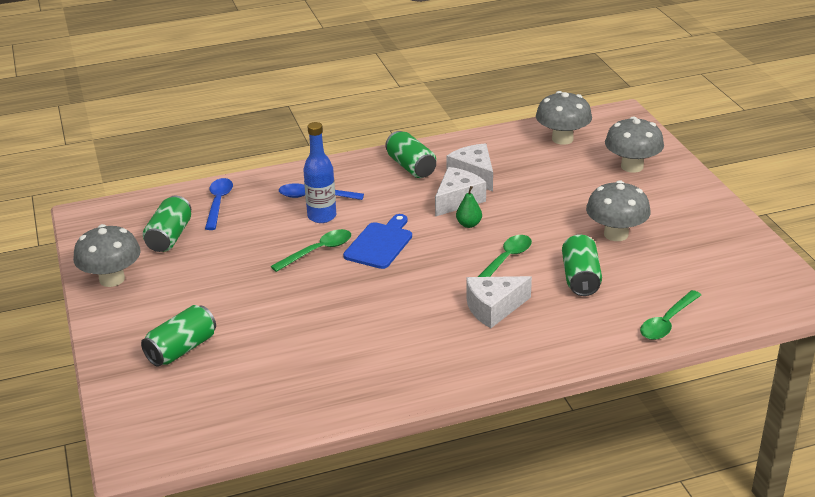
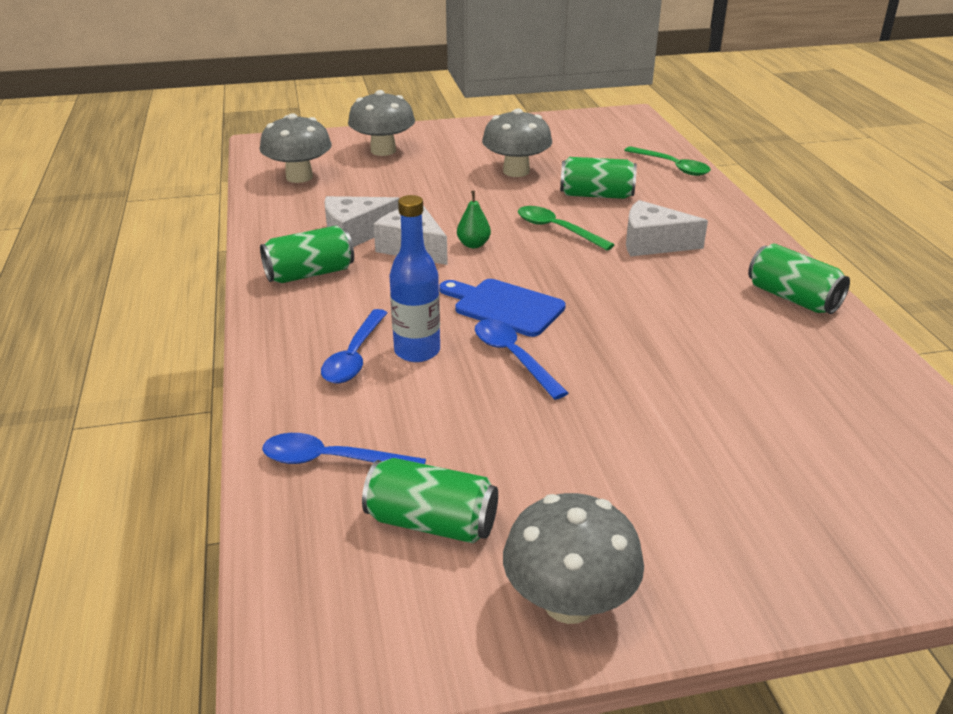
camera: 85 degrees left, 0 degrees up
(182, 349) = (777, 494): green can -> green can (793, 298)
(318, 251) = (513, 357): green spoon -> blue spoon
(493, 308) = (653, 243): white cheese -> white cheese turned 120 degrees clockwise

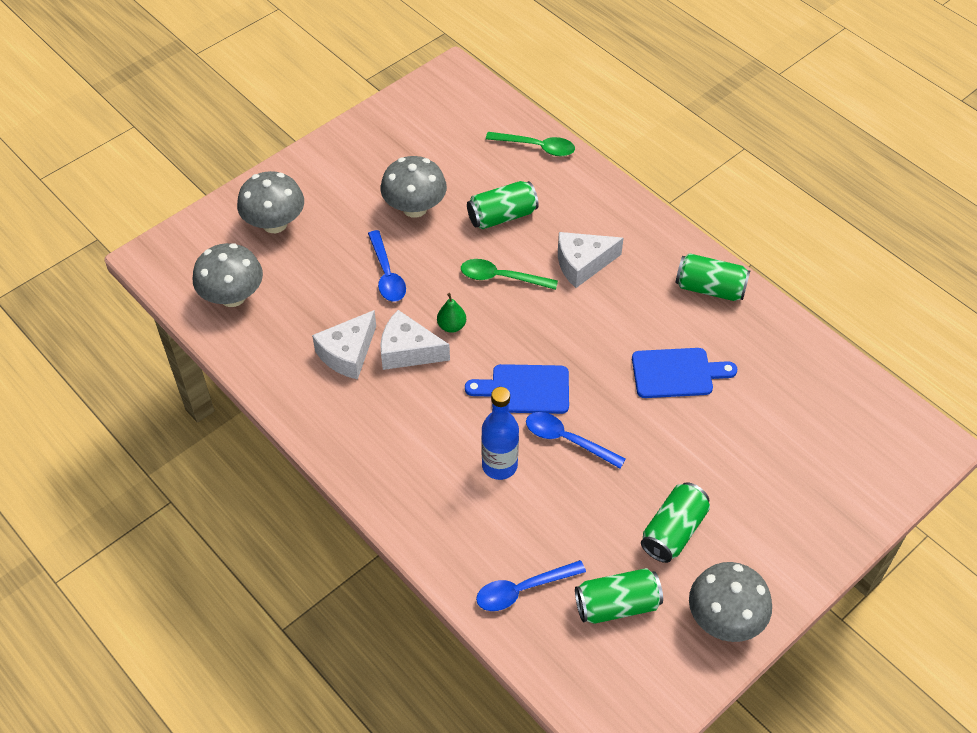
camera: 30 degrees left, 20 degrees up
(310, 274) = (354, 420): green can -> green can (673, 531)
(354, 356) = (461, 492): blue spoon -> blue spoon (387, 274)
(696, 348) = (677, 373): none -> blue cutting board

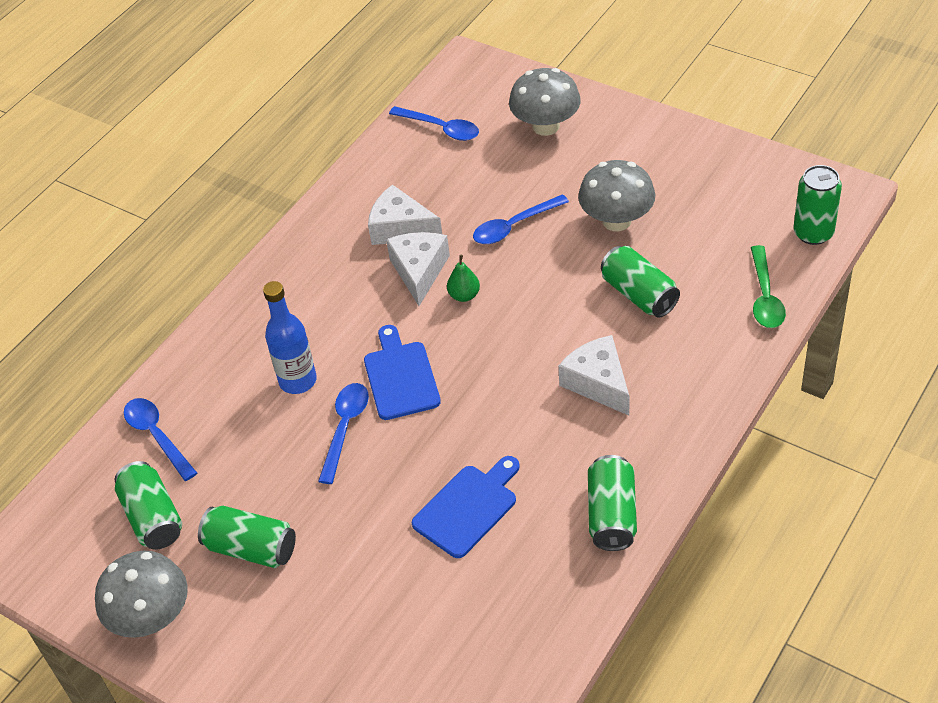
camera: 80 degrees right, 5 degrees down
(232, 296) = (441, 128): grey mushroom -> blue spoon
(485, 103) = (813, 233): none -> green can
(501, 277) = (547, 317): green spoon -> none
(677, 373) = (468, 508): blue cutting board -> blue cutting board turned 120 degrees counterclockwise

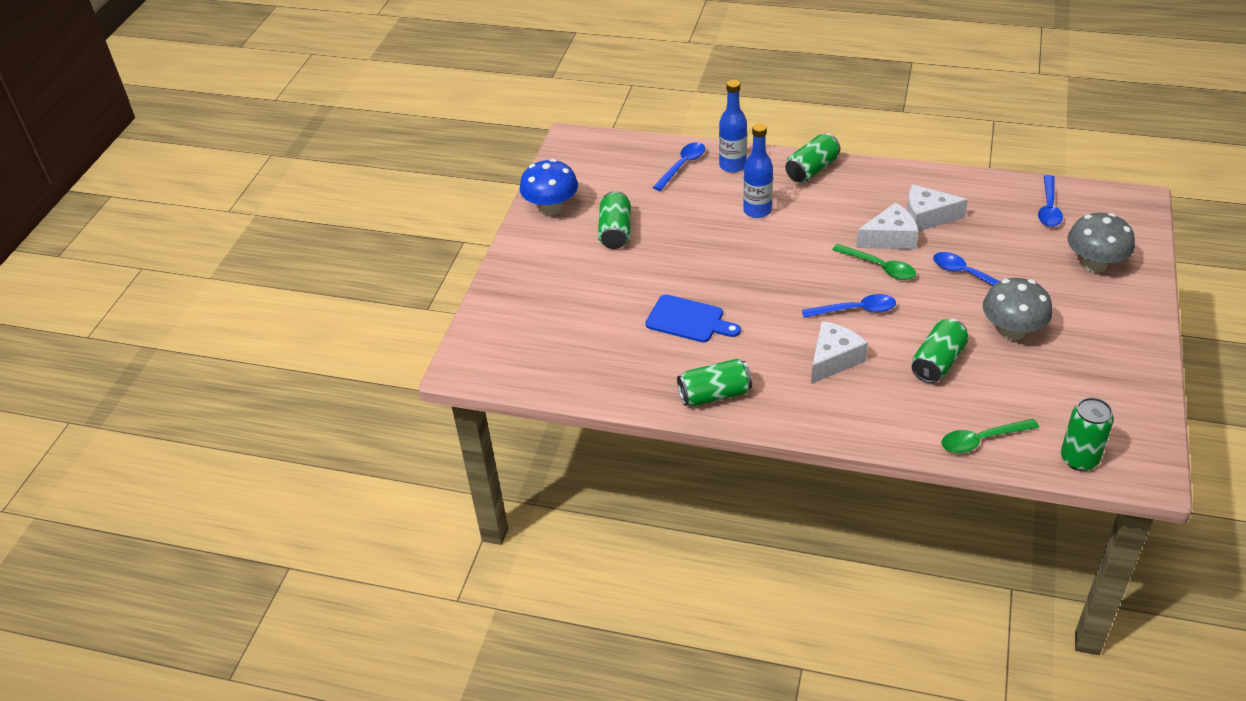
camera: 70 degrees right, 5 degrees down
(152, 617) = (551, 208): grey mushroom -> blue mushroom
(153, 517) = (621, 185): green can -> green can (811, 170)
(192, 382) = (732, 165): none -> blue bottle
(345, 428) = (728, 244): blue spoon -> blue spoon (856, 310)
(400, 228) = (927, 217): white cheese -> white cheese turned 90 degrees counterclockwise
(400, 377) = (785, 257): blue cutting board -> none
(464, 295) = (880, 267): green pear -> green spoon

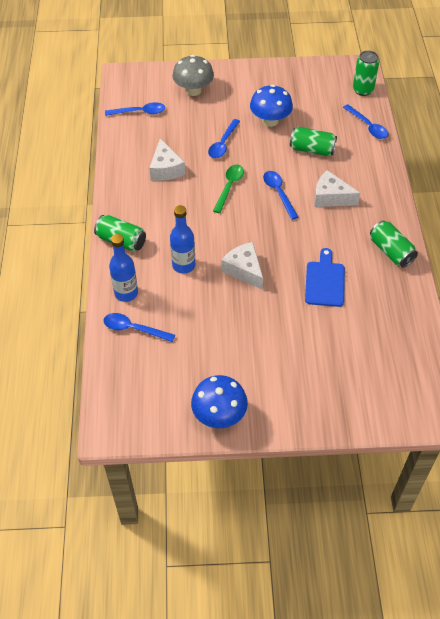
camera: 110 degrees left, 10 degrees up
(615, 232) = (238, 355): green can -> none
(890, 238) = (195, 185): white cheese -> white cheese (244, 270)
(981, 440) = (368, 126): green spoon -> blue spoon
(1012, 331) = (270, 121): grey mushroom -> blue mushroom

